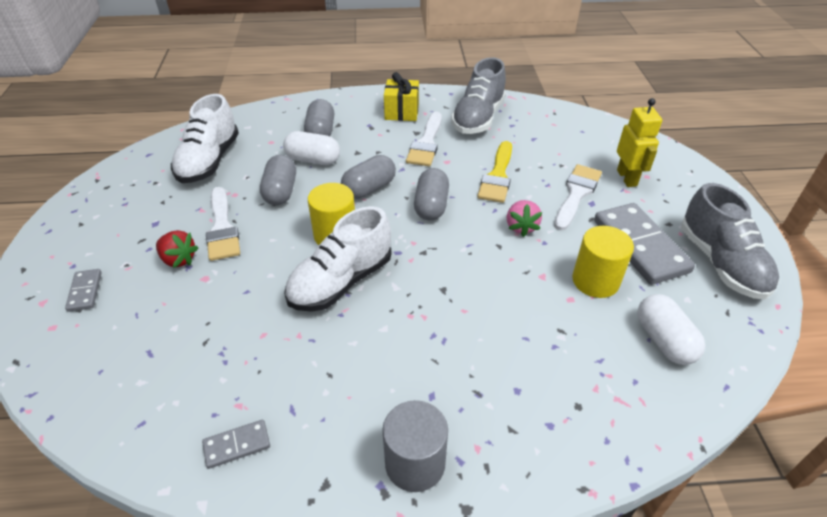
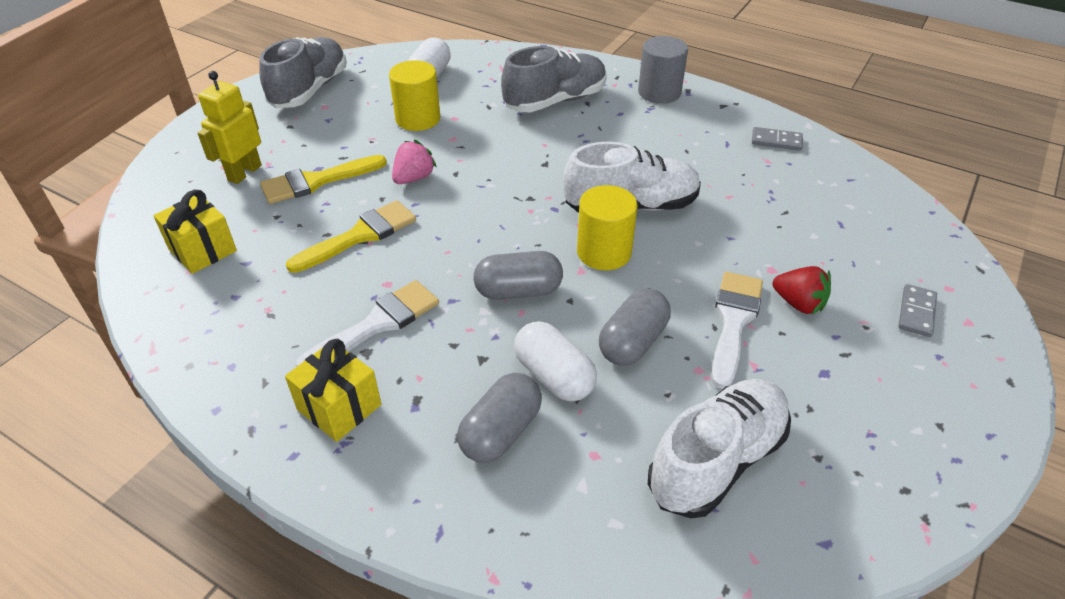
camera: 145 degrees left, 0 degrees up
(179, 259) = (798, 304): red strawberry -> red strawberry turned 150 degrees clockwise
(431, 206) = (472, 237): grey capsule -> none
(478, 118) = (256, 331): grey shoe -> grey shoe (555, 101)
(564, 133) = (202, 250): none -> yellow gift
(576, 194) = (316, 181): white brush -> yellow brush
(640, 246) = (343, 123): grey domino -> none

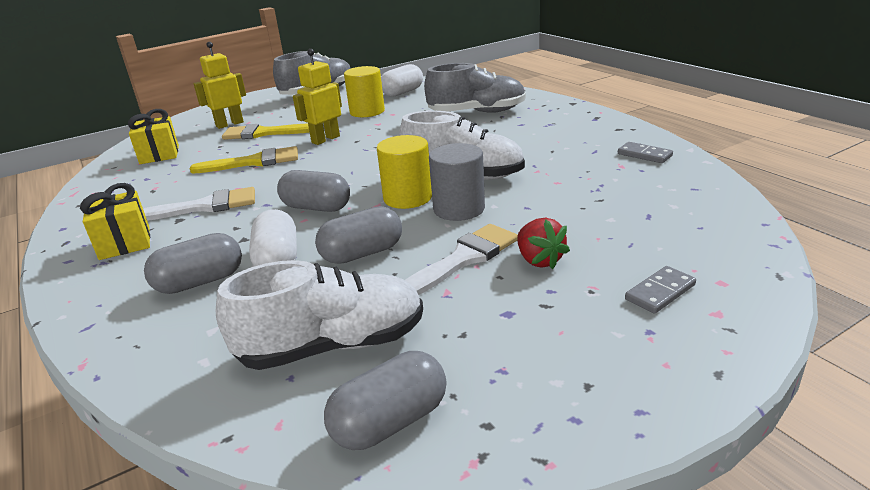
camera: 30 degrees right, 15 degrees down
(414, 178) = (325, 139): pink strawberry -> yellow robot
(659, 92) = (569, 116): grey cylinder -> grey cylinder (459, 209)
(837, 517) = (390, 422): none -> grey capsule

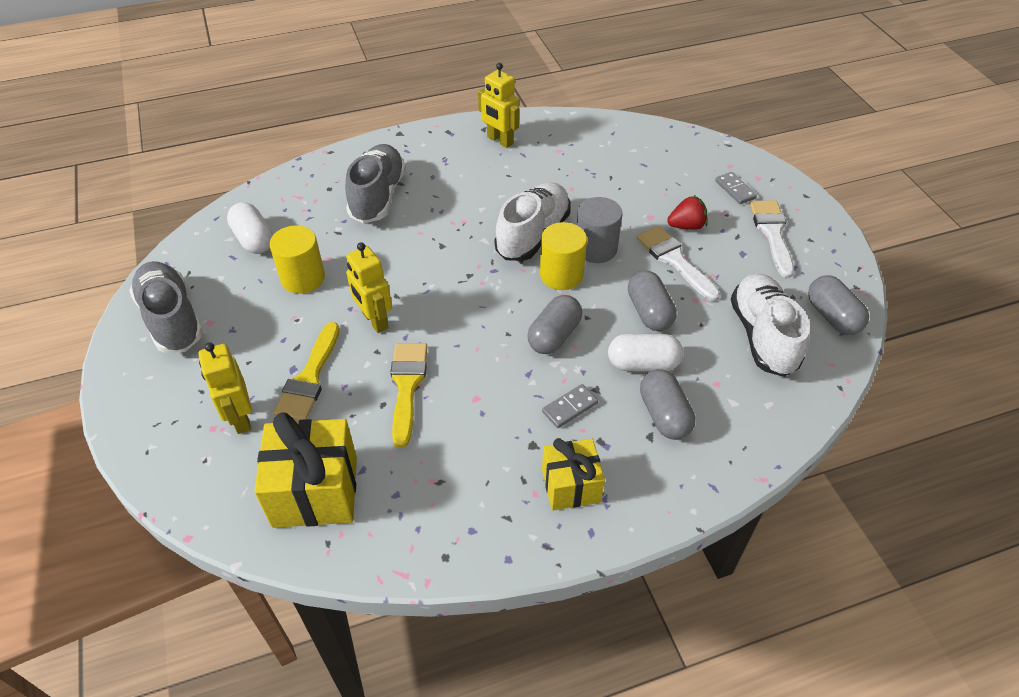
camera: 80 degrees left, 20 degrees up
(159, 155) = (315, 491): yellow gift -> yellow gift, size x1.58
(204, 207) = (512, 425): white brush -> white brush (772, 233)
(606, 138) = (499, 140): none -> yellow robot
(644, 155) = (546, 134): grey domino -> grey domino (570, 407)

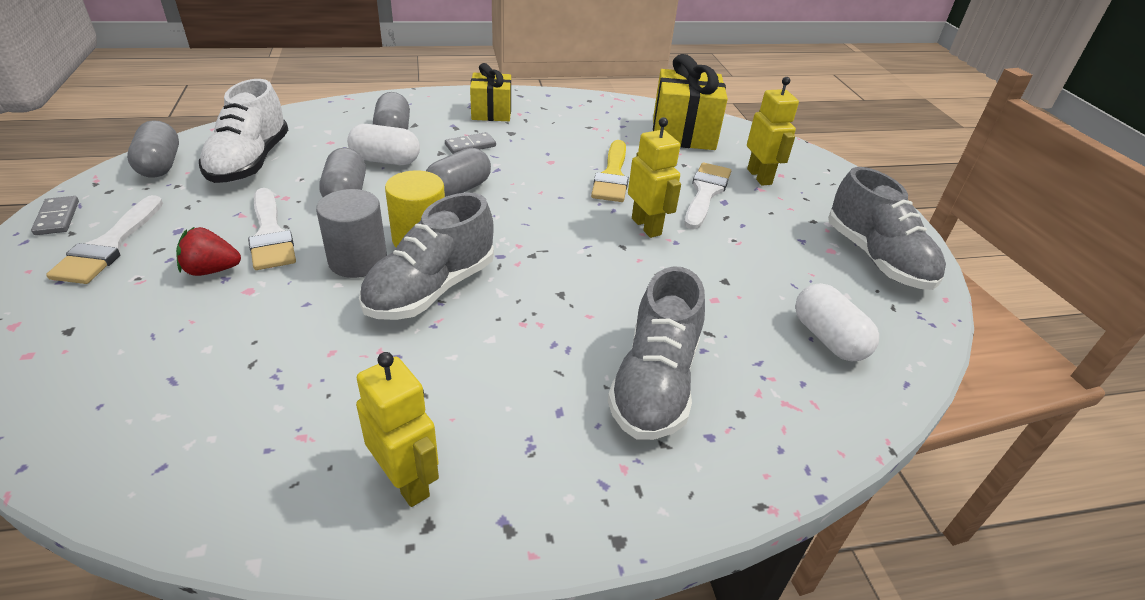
camera: 175 degrees left, 10 degrees down
(303, 278) = (740, 279): yellow cylinder -> none
(309, 378) = (705, 193): yellow brush -> white brush
(533, 235) = (431, 289): white shoe -> grey shoe
(735, 190) = (77, 310): grey domino -> grey domino (57, 218)

